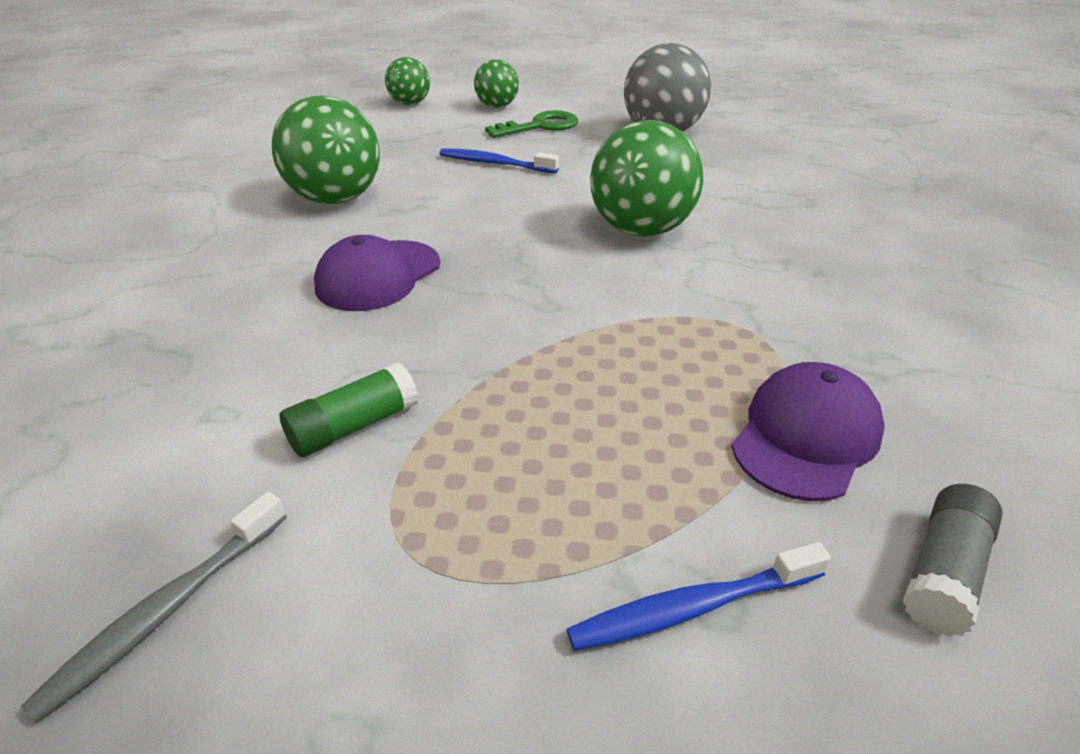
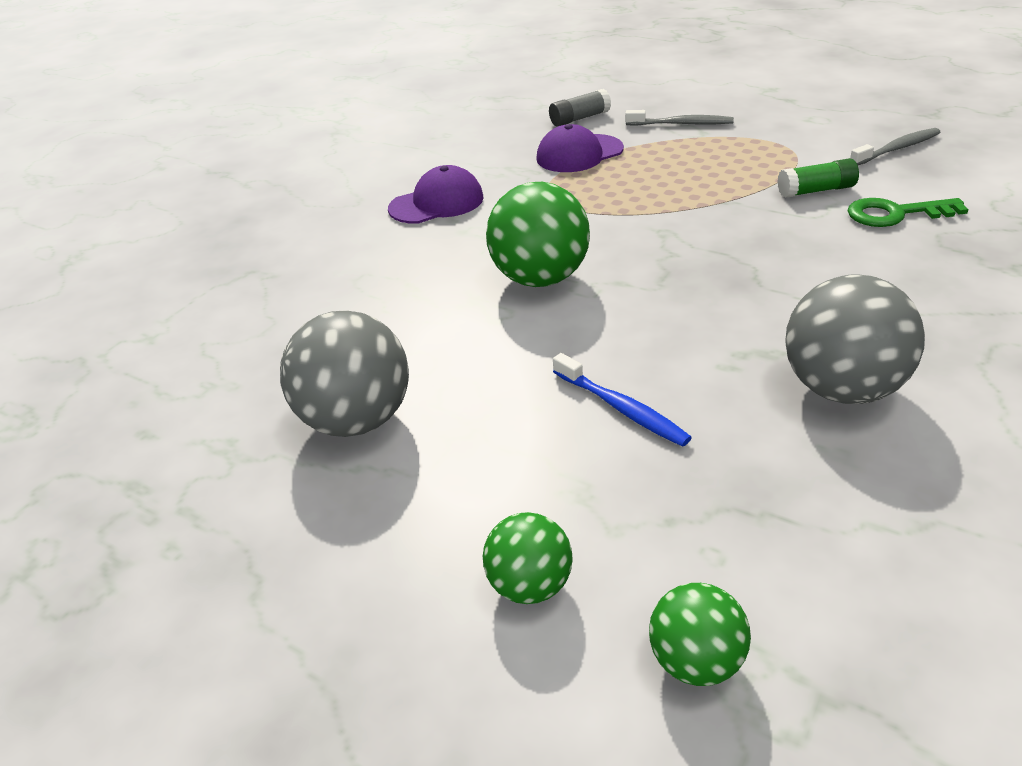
camera: 150 degrees left, 0 degrees up
(336, 199) = (842, 388): green ball -> grey ball
(378, 276) = (795, 279): purple cap -> purple cap (437, 203)
(540, 126) = (504, 486): green key -> green key (895, 214)
(693, 607) = (681, 124): blue toothbrush -> grey toothbrush

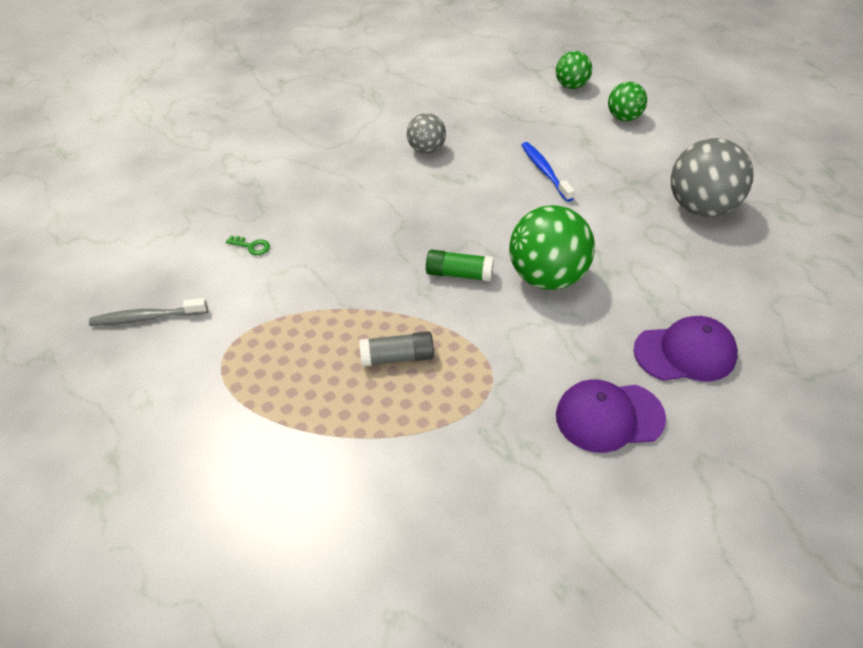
camera: 160 degrees left, 10 degrees up
(579, 118) = (367, 540): grey glue stick -> grey glue stick (397, 357)
(579, 154) = (419, 447): purple cap -> purple cap (685, 353)
(681, 124) = (269, 460): grey toothbrush -> none
(816, 190) = (271, 292): green glue stick -> green glue stick (459, 274)
(842, 388) = (426, 149): grey ball -> grey ball, size x0.58
(895, 214) = (251, 246): green key -> green key, size x0.51

